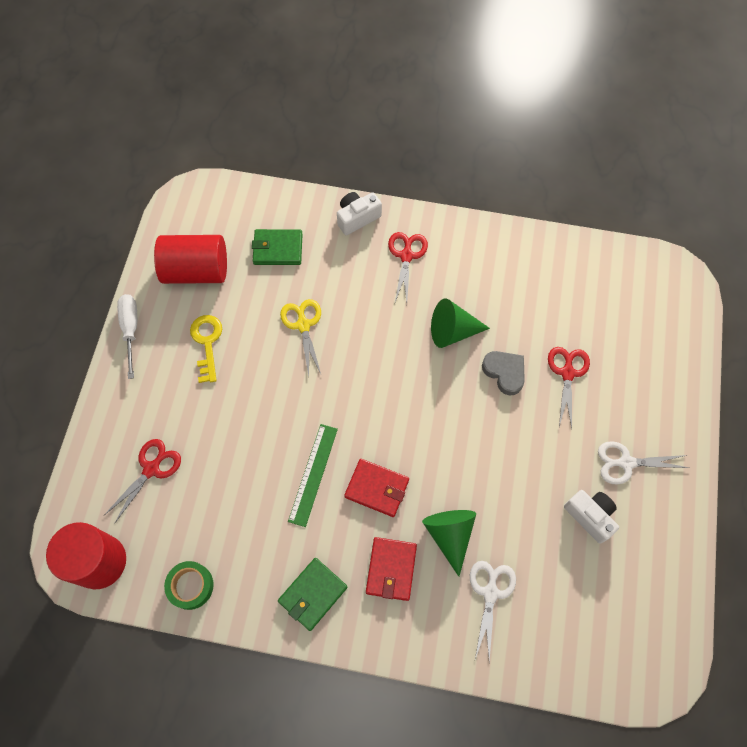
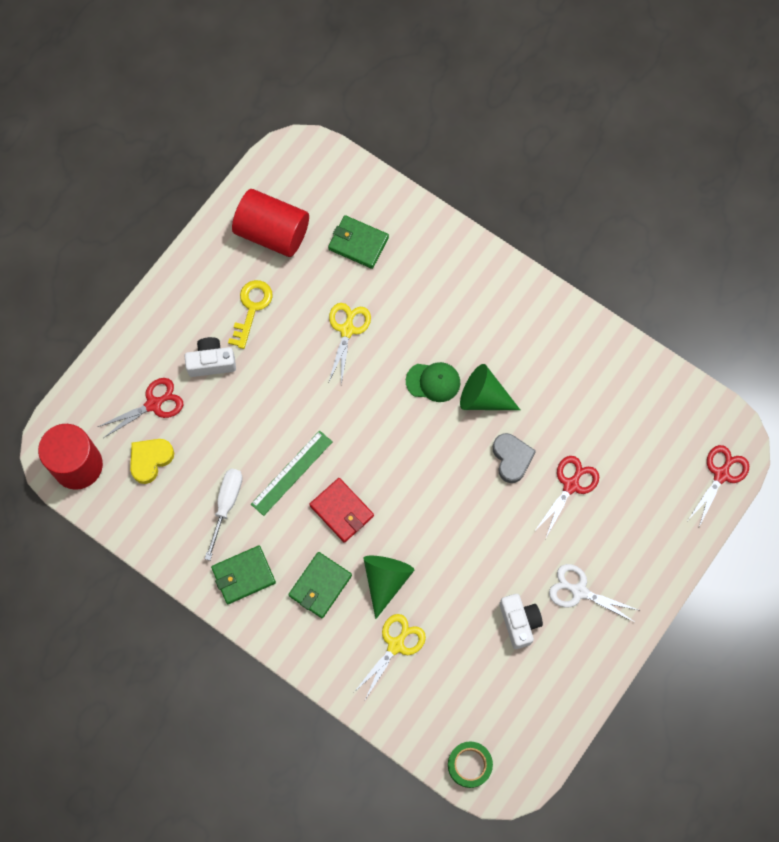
camera: 25 degrees right, 5 degrees up
(131, 330) = (188, 265): white screwdriver -> white screwdriver (226, 505)
(171, 523) = (150, 460): none -> yellow heart
(190, 586) = (144, 521): green tape -> green tape (469, 765)
(357, 218) = (449, 244): white camera -> white camera (211, 362)
(391, 569) = (320, 585): red wallet -> green wallet
(402, 337) = (433, 382): none -> green cap
(406, 256) = (477, 303): red scissors -> red scissors (721, 475)
(490, 593) = (396, 645): white scissors -> yellow scissors

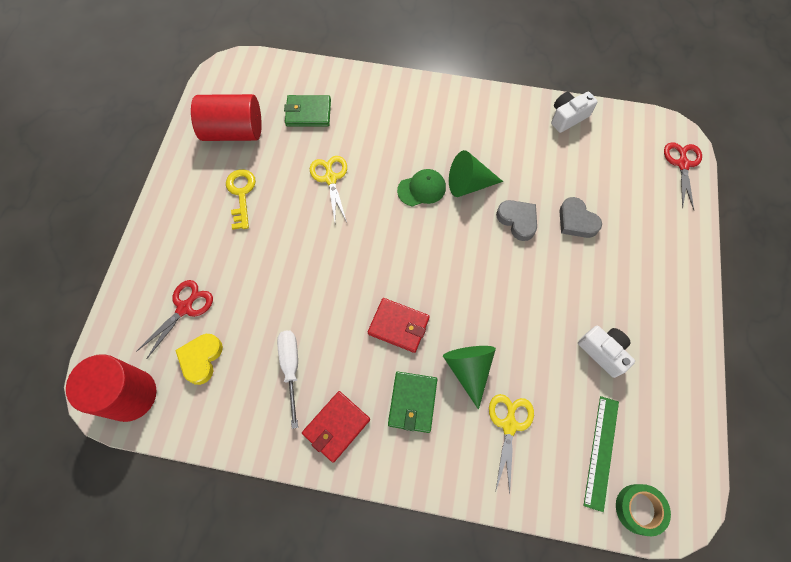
camera: 25 degrees left, 5 degrees down
(211, 362) = (224, 251): white camera -> white camera (567, 117)
(243, 575) = (336, 426): green wallet -> red wallet
(291, 472) = (338, 313): green ruler -> green ruler (601, 452)
(571, 485) = (576, 221): red scissors -> grey heart
(579, 591) = (635, 302): white scissors -> none

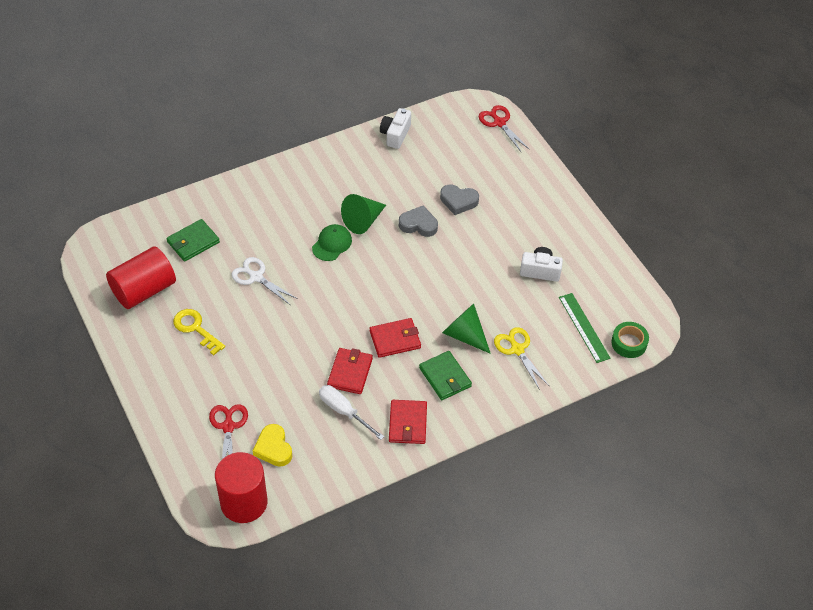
camera: 40 degrees left, 15 degrees down
(330, 178) = (256, 277): yellow scissors -> white scissors
(330, 331) = (350, 372): none -> red wallet

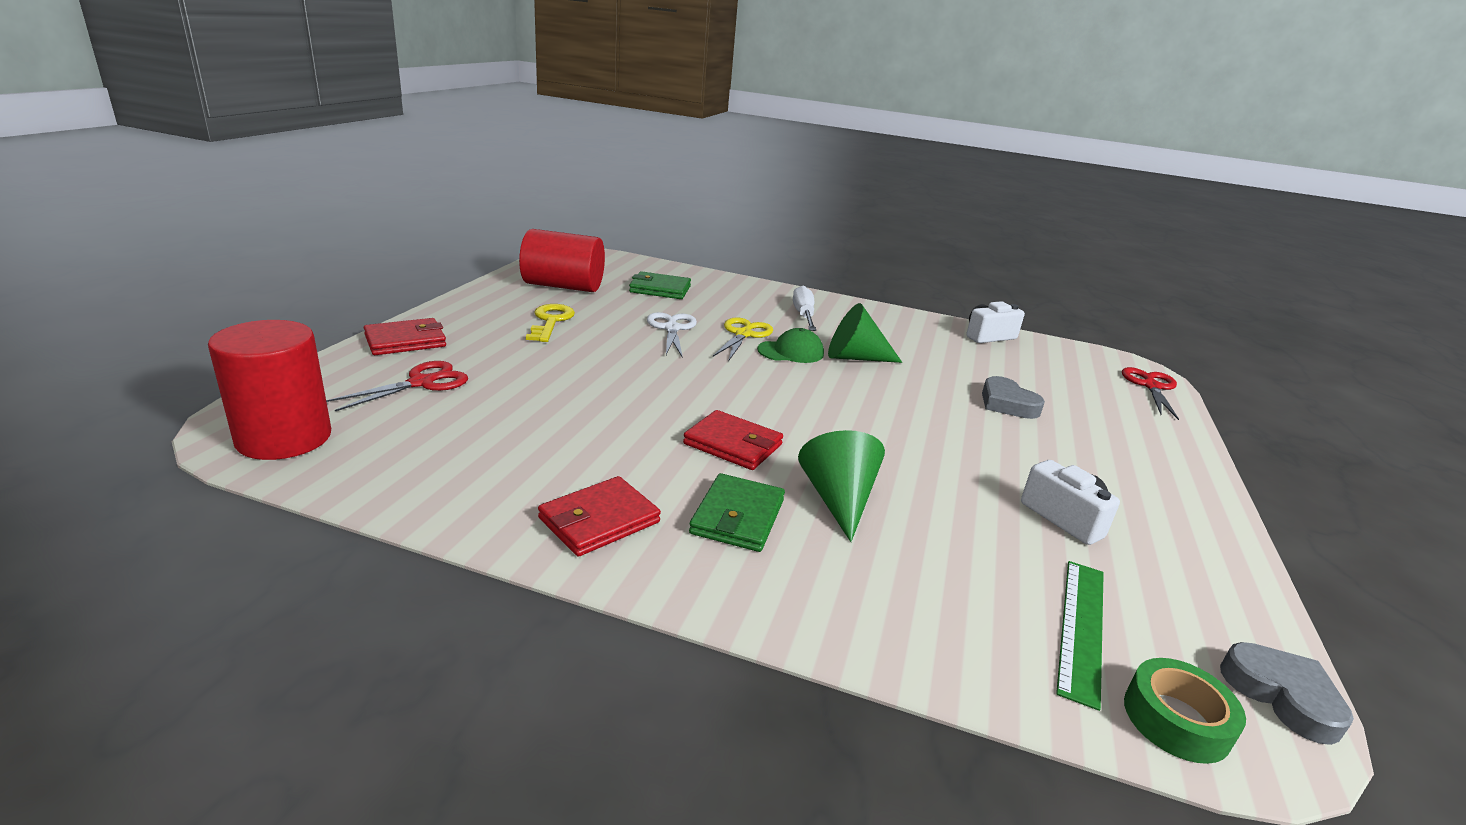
camera: 45 degrees right, 25 degrees down
(273, 448) = (416, 425): yellow heart -> none
(344, 411) = (550, 454): white screwdriver -> white screwdriver (803, 315)
(350, 372) = (625, 432): red wallet -> red wallet (405, 341)
(418, 224) = (922, 391): grey heart -> grey heart (1282, 696)
(517, 349) = (905, 568): yellow scissors -> yellow scissors (743, 334)

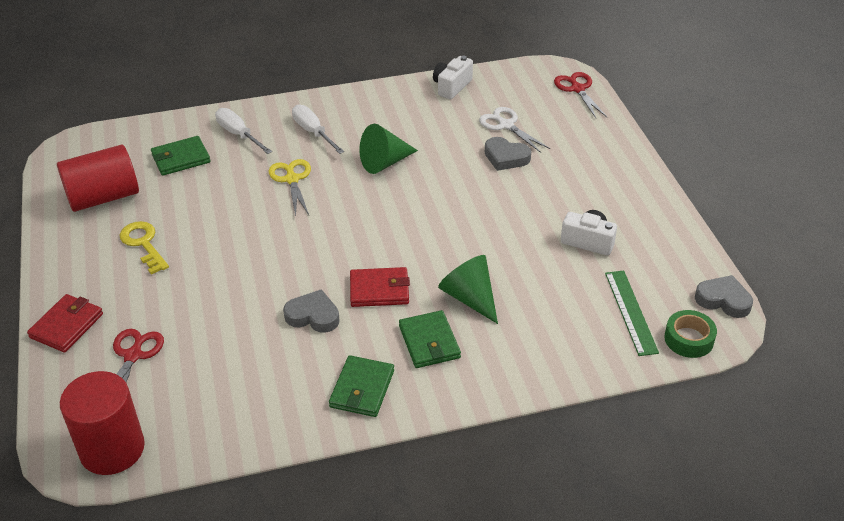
camera: 30 degrees left, 15 degrees up
(599, 520) = (362, 389): red wallet -> green wallet
(632, 432) = (313, 316): none -> grey heart
(672, 329) = (237, 201): white scissors -> white scissors (506, 125)
(730, 294) = (238, 134): none -> white screwdriver
(791, 352) = (339, 180): green cap -> none

